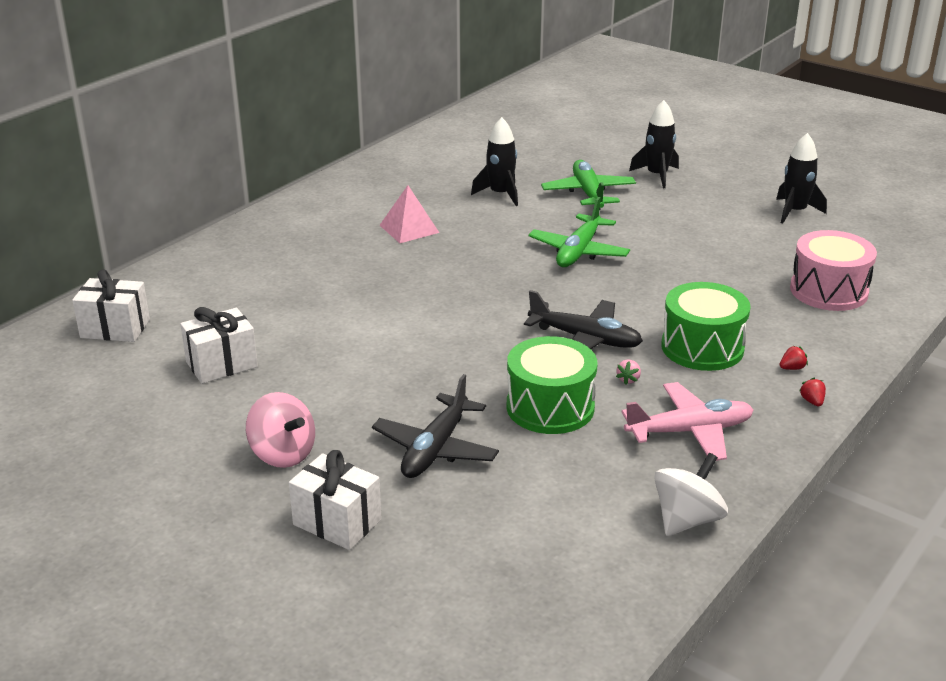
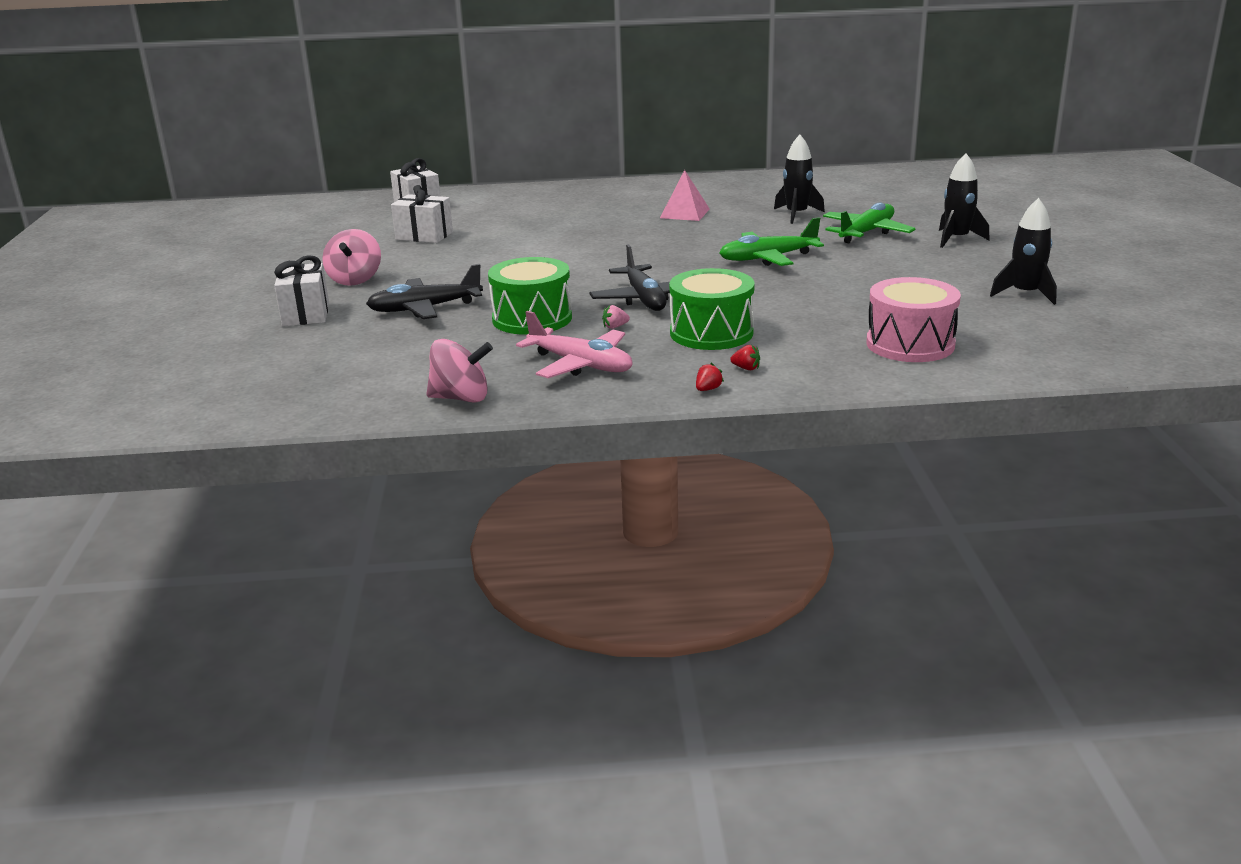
camera: 50 degrees right, 5 degrees down
(687, 520) = (461, 398): white spinning top -> pink spinning top

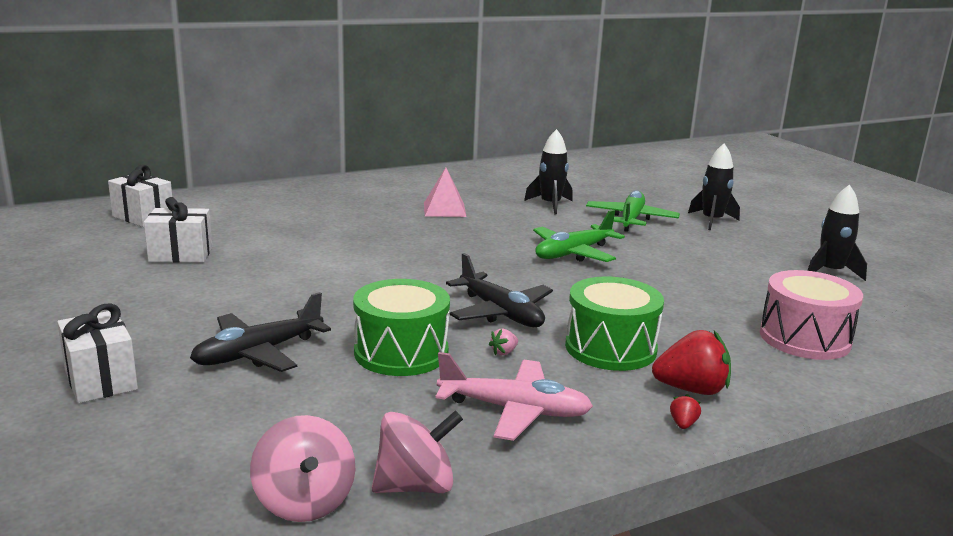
camera: 25 degrees left, 5 degrees down
(355, 280) = (135, 321): pink spinning top -> pink spinning top (304, 501)
(746, 368) = (691, 389): red strawberry -> red strawberry, size x2.28

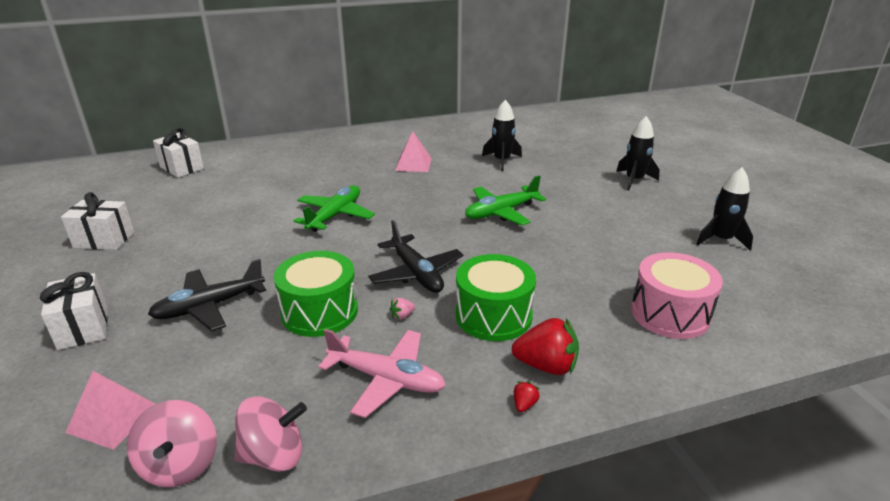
camera: 10 degrees right, 10 degrees up
(181, 254) = (193, 205): white gift -> white gift (104, 240)
(192, 464) = (112, 418): none -> pink pyramid
(631, 219) = (564, 177): green plane -> green plane (335, 215)

